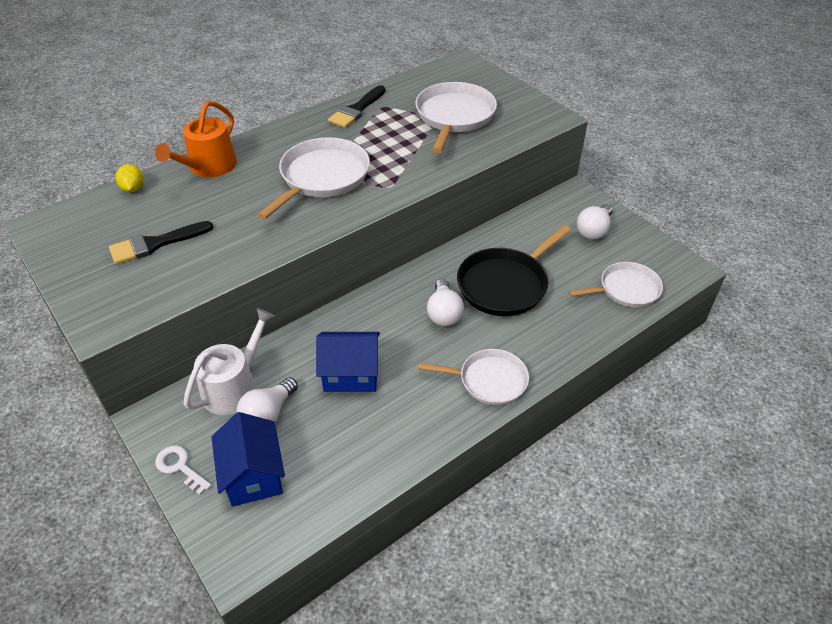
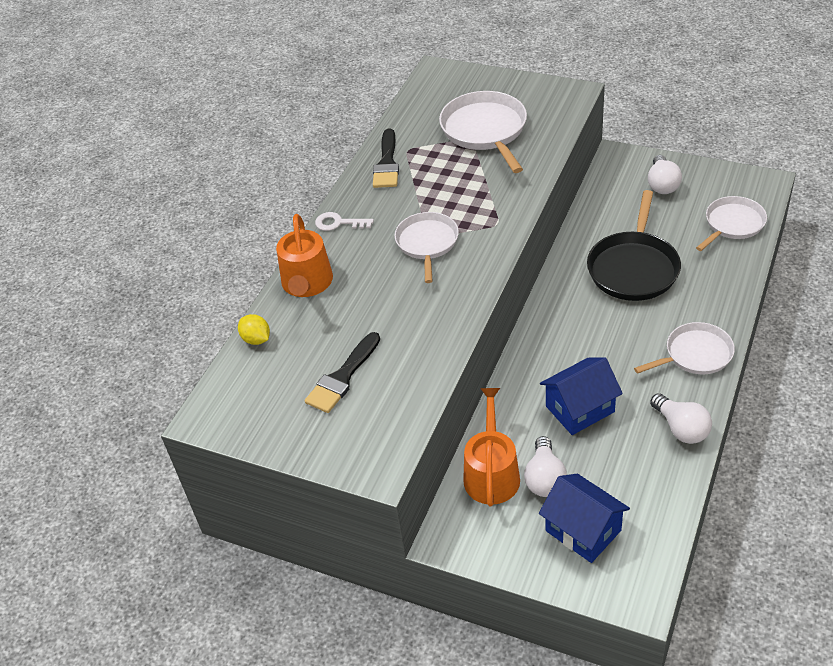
camera: 25 degrees left, 0 degrees up
(180, 467) = (515, 560): white key -> white key (338, 223)
(234, 387) = (491, 473): white watering can -> orange watering can
(322, 177) = (427, 243): white pan -> white pan, size x0.66
(444, 313) = (606, 318): white light bulb -> white light bulb (681, 428)

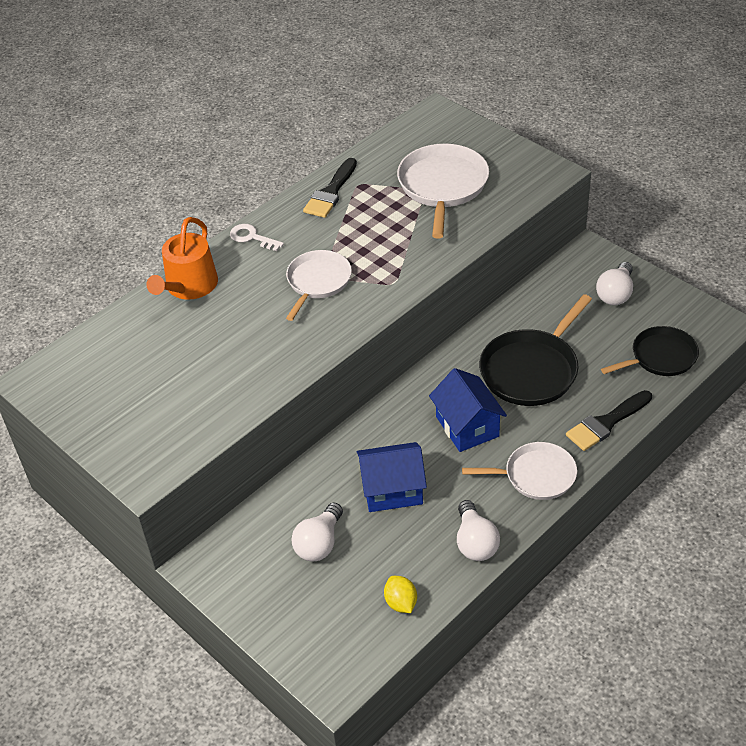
camera: 20 degrees right, 0 degrees up
(256, 339) = (115, 324): yellow lemon -> yellow lemon (401, 603)
(342, 377) = (165, 384): black brush -> black brush (606, 423)
(491, 473) = (275, 521): orange watering can -> none
(583, 530) = (323, 604): blue house -> blue house (467, 426)
(732, 224) = (660, 357): white pan -> black pan

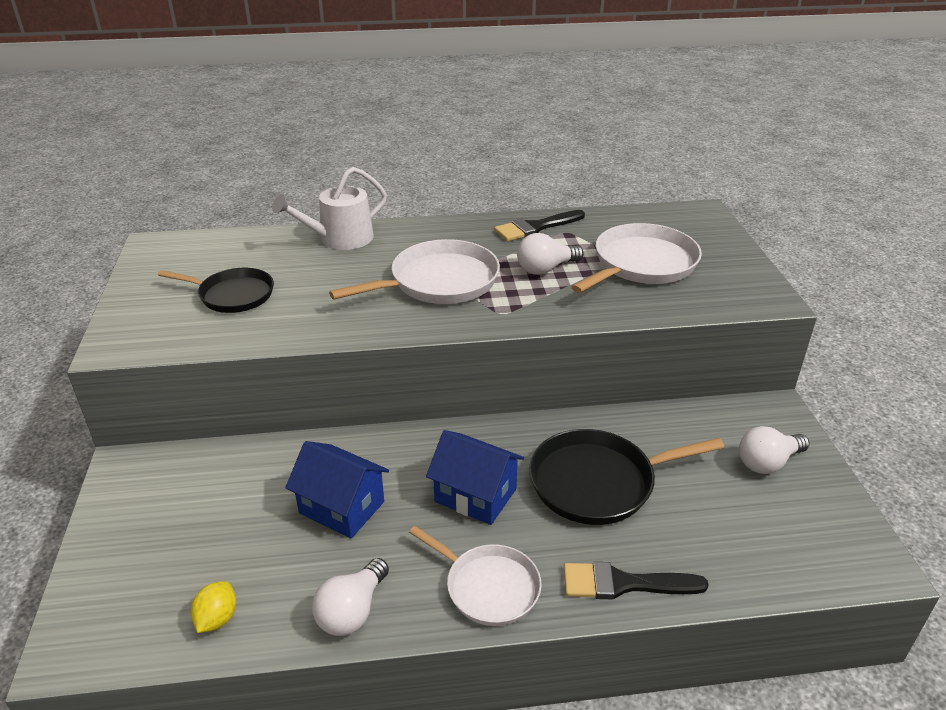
camera: 35 degrees right, 10 degrees down
(189, 286) = (340, 239): orange watering can -> white watering can
(252, 237) = (431, 229): white key -> none
(317, 282) = (439, 281): white pan -> white pan, size x1.50
(319, 543) = (227, 511): white light bulb -> white light bulb (545, 269)
(467, 426) = (475, 495): blue house -> blue house turned 75 degrees counterclockwise
(660, 357) = (760, 554): black pan -> black pan (233, 295)

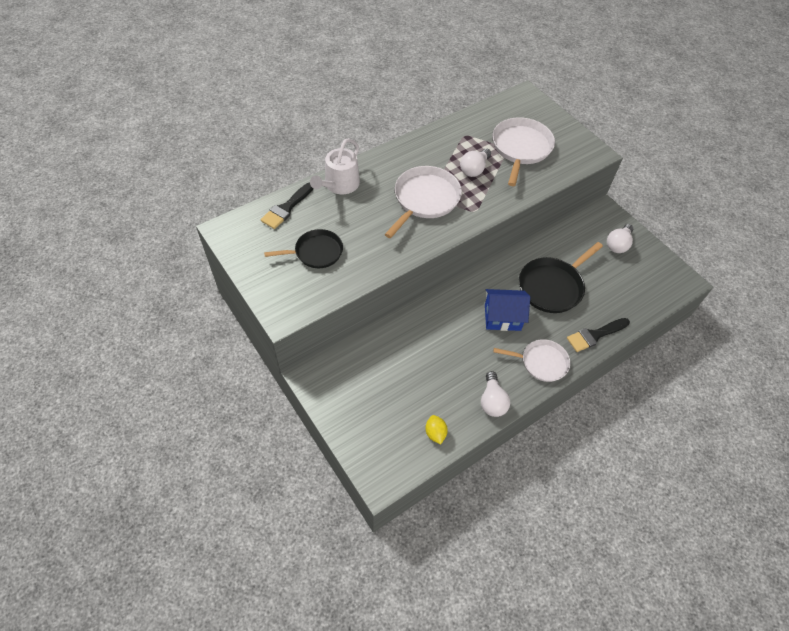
camera: 30 degrees left, 20 degrees up
(341, 507) = (445, 351): blue house -> none
(535, 227) = (445, 137): black brush -> black brush (286, 208)

